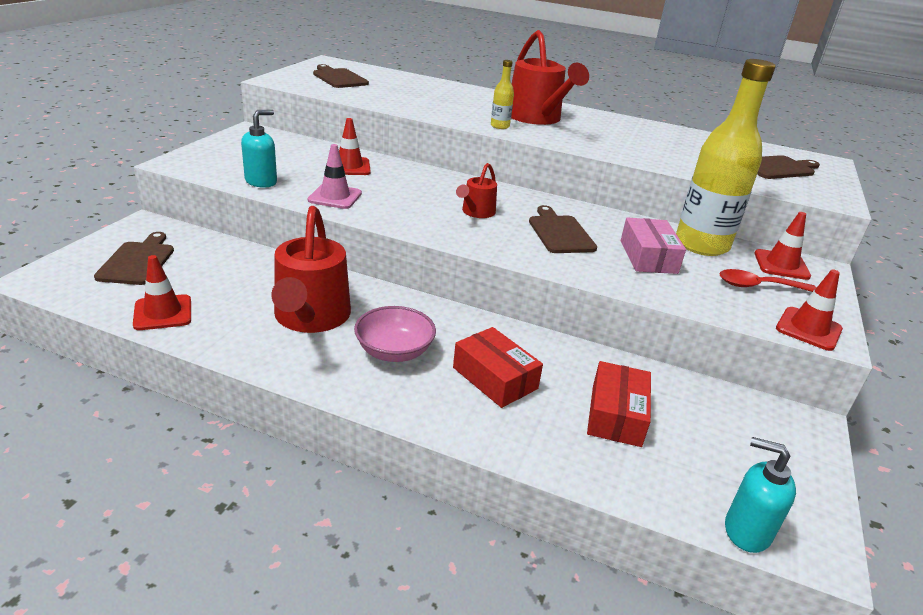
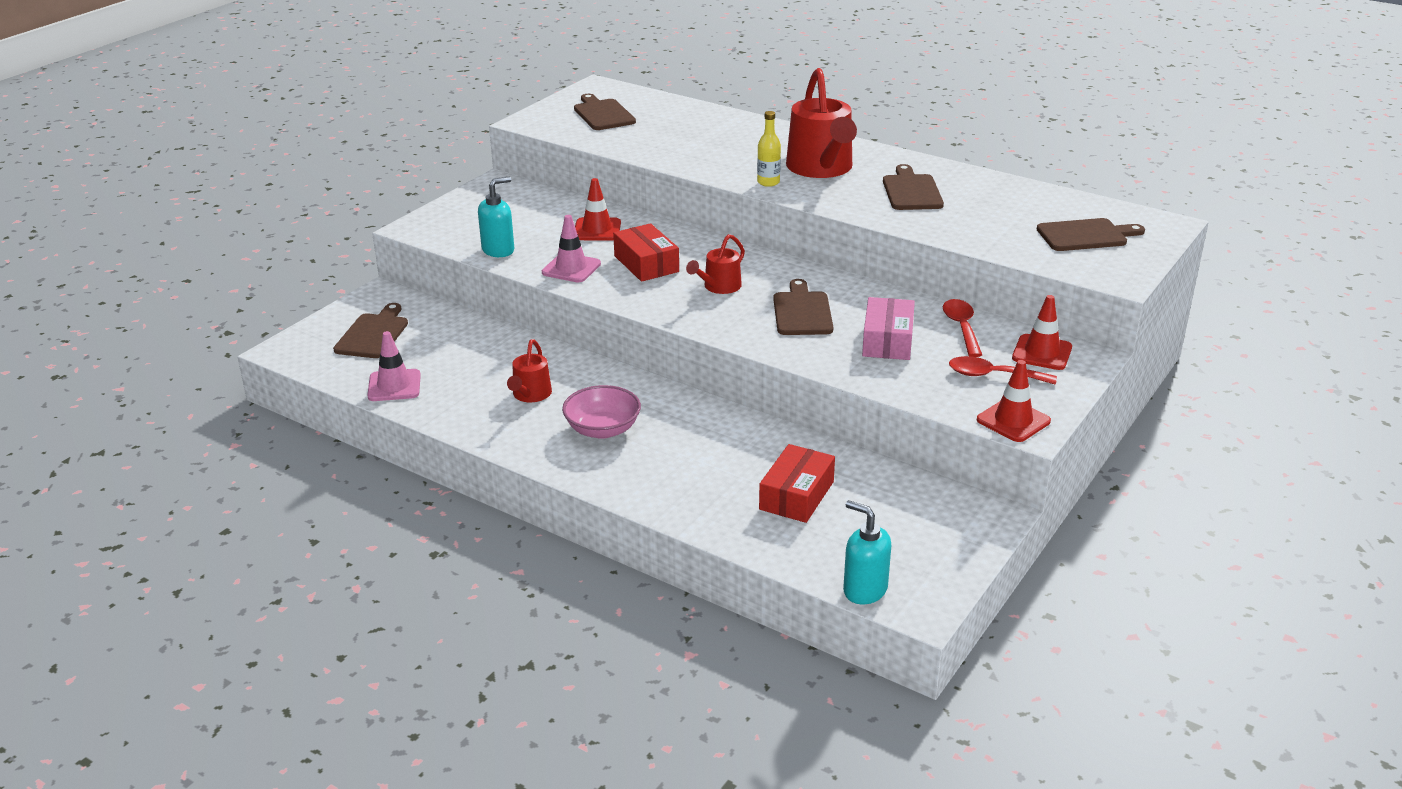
camera: 15 degrees right, 0 degrees up
(163, 313) = (394, 386): red traffic cone -> pink traffic cone
(311, 318) = (530, 395): red watering can -> red watering can, size x0.52
(494, 378) = (691, 458): red box -> red box (646, 264)
(619, 135) = (911, 191): none -> brown cutting board
(701, 245) = (962, 328): yellow bottle -> red spoon

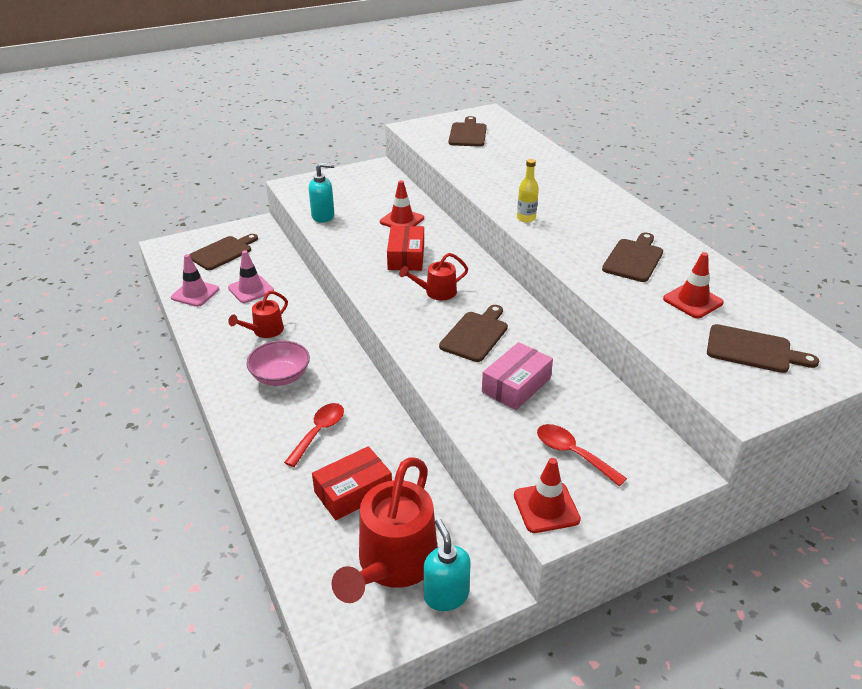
camera: 30 degrees right, 5 degrees up
(571, 268) = (353, 244): pink traffic cone -> pink traffic cone (251, 289)
(821, 168) = (580, 218): red watering can -> red watering can (393, 564)
(864, 590) = (316, 608): turquoise soap dispenser -> turquoise soap dispenser (446, 595)
(962, 328) = (590, 396): red spoon -> red spoon (318, 432)
(1042, 353) = (639, 448): red traffic cone -> red traffic cone (692, 301)

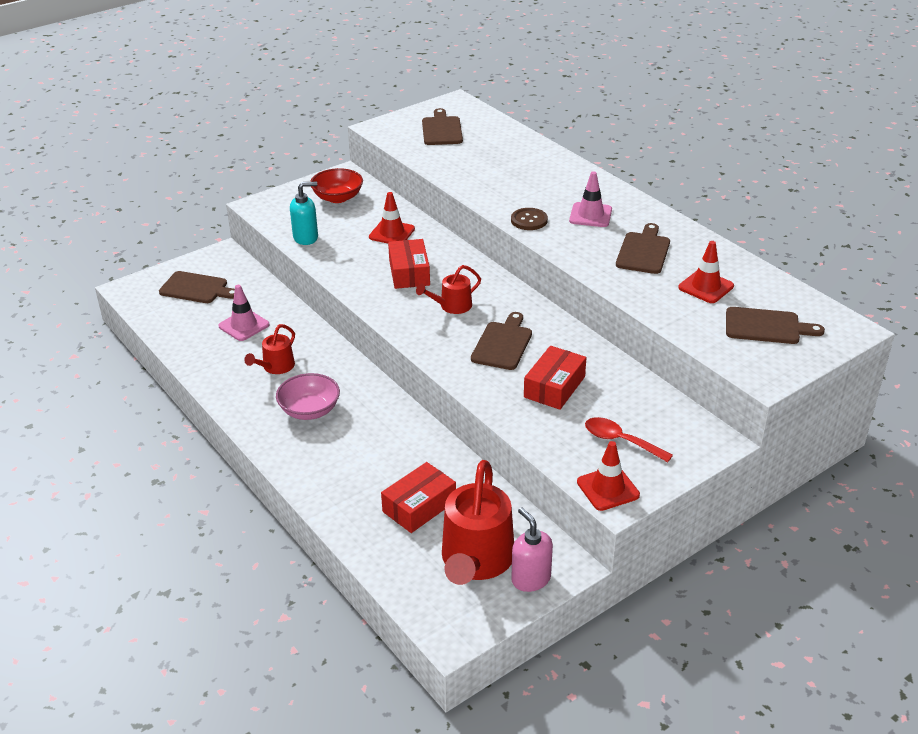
camera: 10 degrees left, 0 degrees up
(195, 293) = (184, 337): pink traffic cone -> pink traffic cone (590, 215)
(223, 252) = (196, 288): brown cutting board -> brown cutting board turned 75 degrees clockwise
(318, 432) = (367, 458): red spoon -> none
(364, 185) = (338, 197): none -> red bowl
(446, 595) = (530, 579): turquoise soap dispenser -> pink soap dispenser
(516, 385) = (554, 387): pink box -> red box
(526, 218) = (529, 220): yellow bottle -> brown button

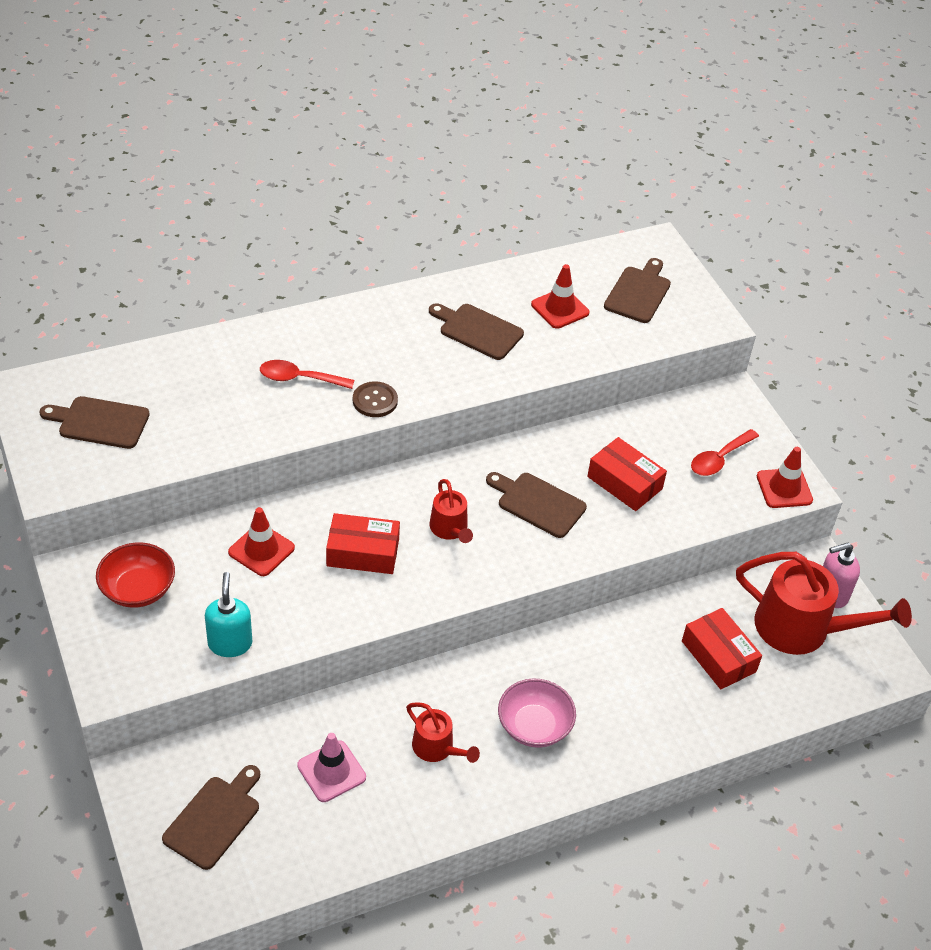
camera: 80 degrees left, 10 degrees up
(531, 187) = (299, 379): none -> red spoon
(590, 215) = (386, 348): pink traffic cone -> none

